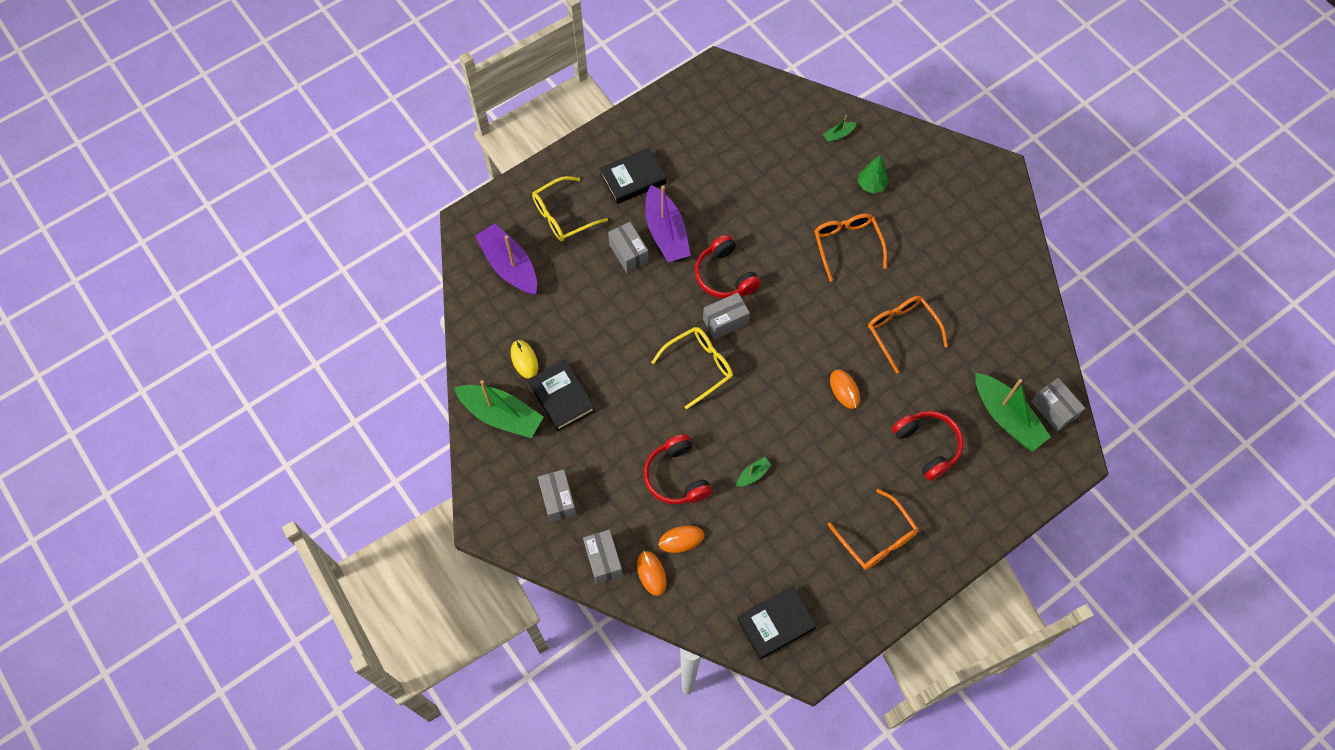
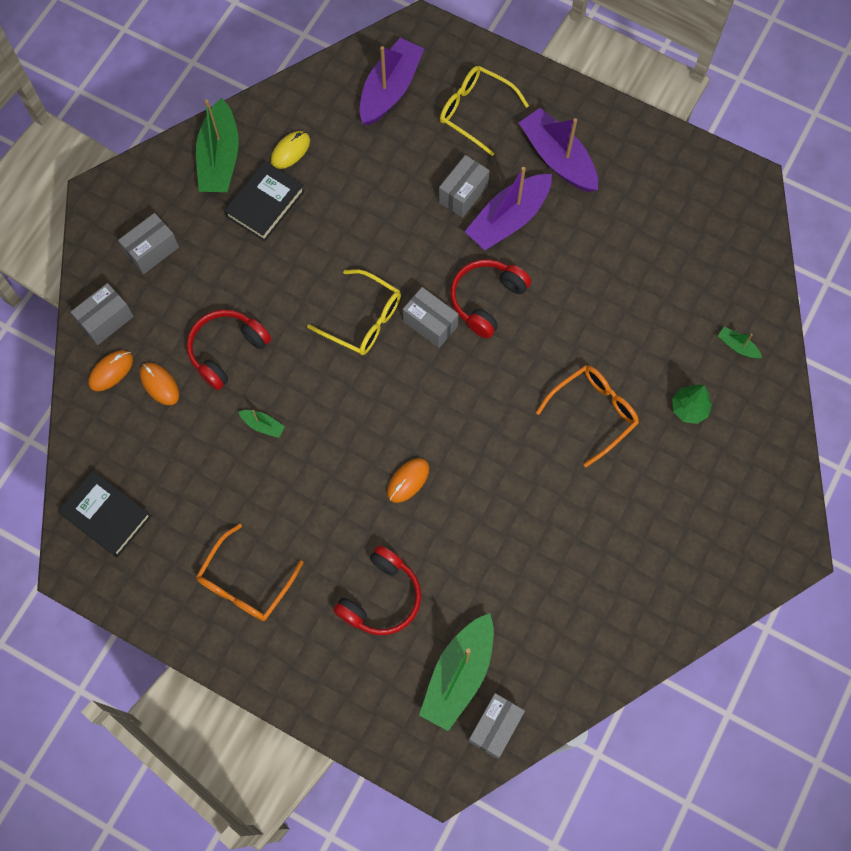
camera: 65 degrees right, 5 degrees up
(633, 178) = (558, 158): black book -> purple boat
(902, 332) = (511, 516): orange glasses -> none

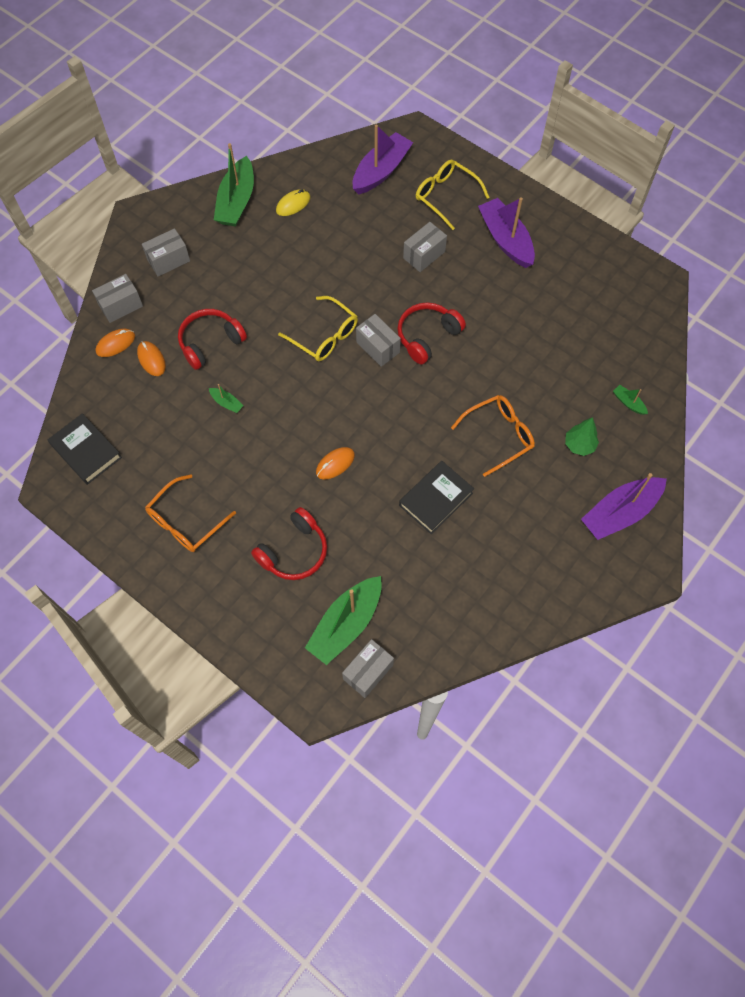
camera: 10 degrees right, 5 degrees down
(265, 204) = (265, 239): black book -> black book (435, 499)
(508, 219) = (457, 279): purple boat -> purple boat (620, 512)

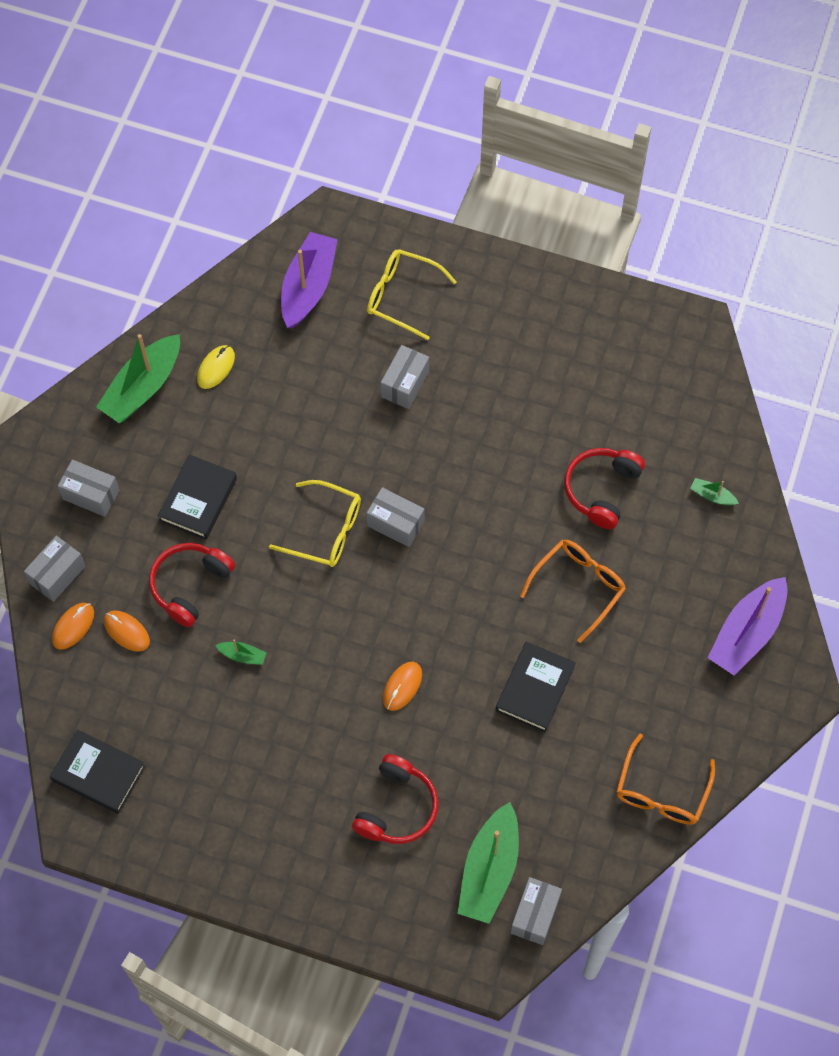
camera: 20 degrees left, 0 degrees up
(168, 260) = (91, 495): grey box -> grey box turned 75 degrees clockwise
(186, 521) = (256, 816): orange glasses -> orange glasses (662, 790)
(236, 201) = (143, 387): green boat -> green boat turned 45 degrees clockwise
(242, 287) = (198, 499): none -> black book
(427, 336) = (449, 490): red headphones -> red headphones (602, 490)
(505, 240) = (496, 332): purple boat -> none
(579, 445) = (674, 567): green tree -> none

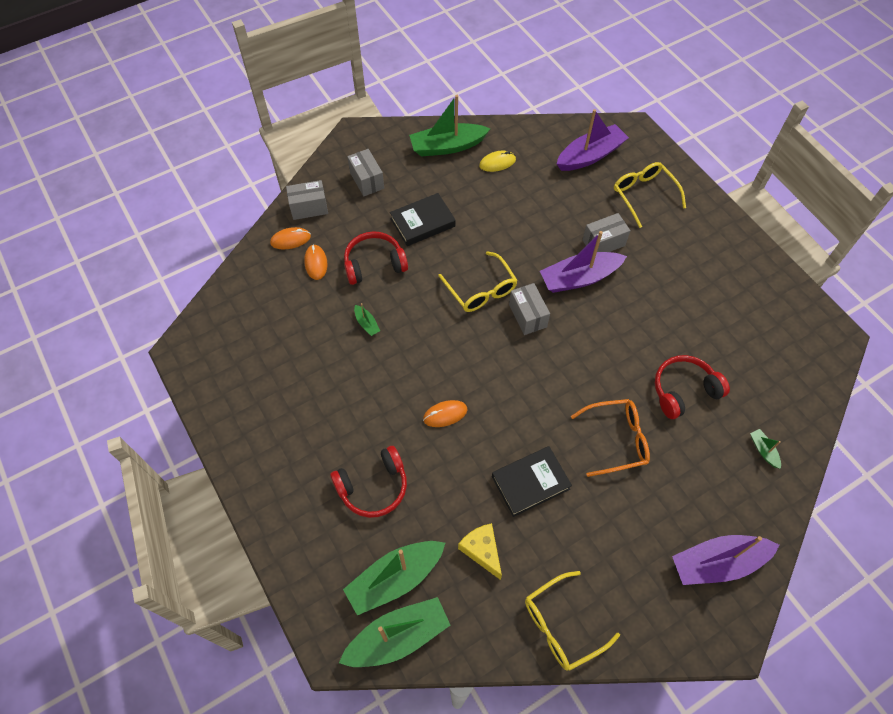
camera: 40 degrees right, 5 degrees down
(98, 774) = (224, 327): black book -> none
(412, 443) = (579, 278): none -> purple boat
(535, 915) = (398, 637): grey box -> green boat
(543, 784) = (482, 550): none -> yellow cheese
(662, 790) = (562, 625): orange glasses -> yellow glasses

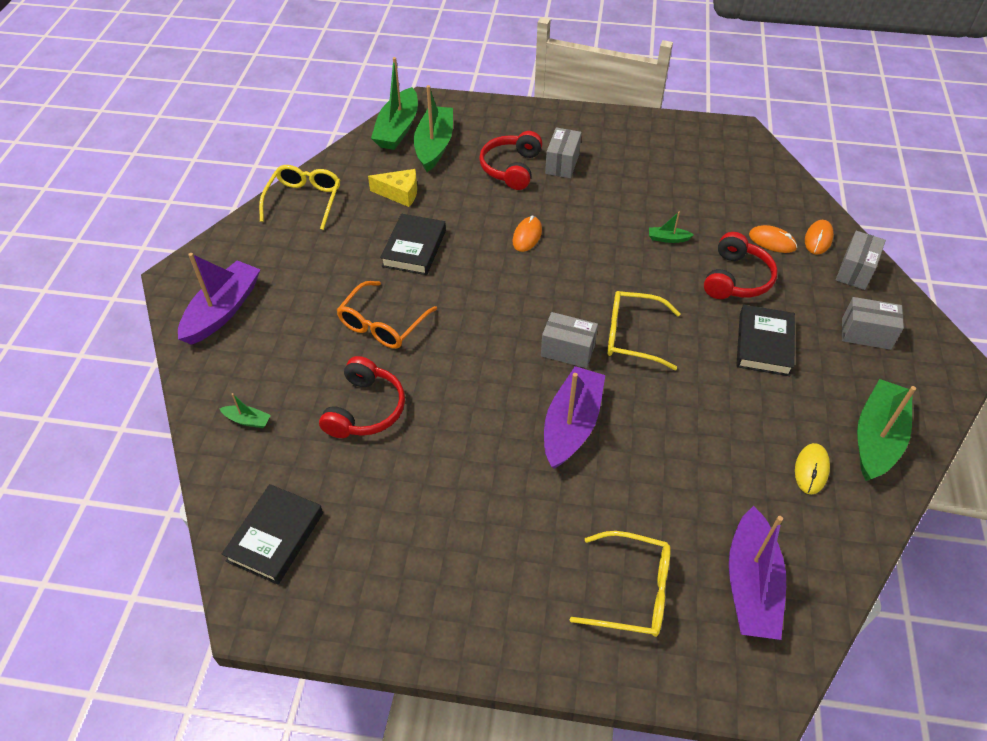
camera: 130 degrees right, 10 degrees down
(603, 243) = (597, 484): grey box -> grey box (562, 164)
(797, 363) = (275, 537): none -> black book

